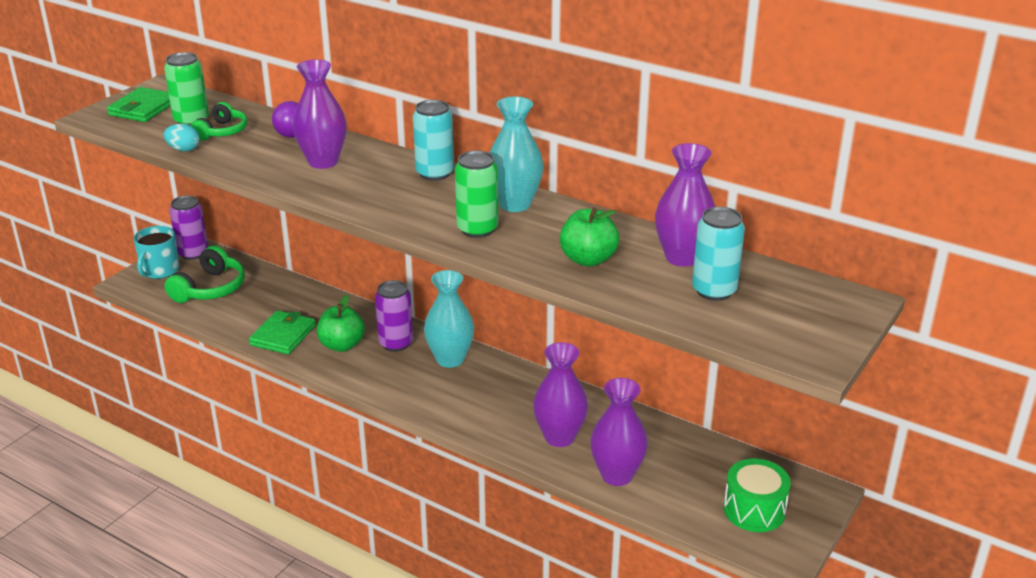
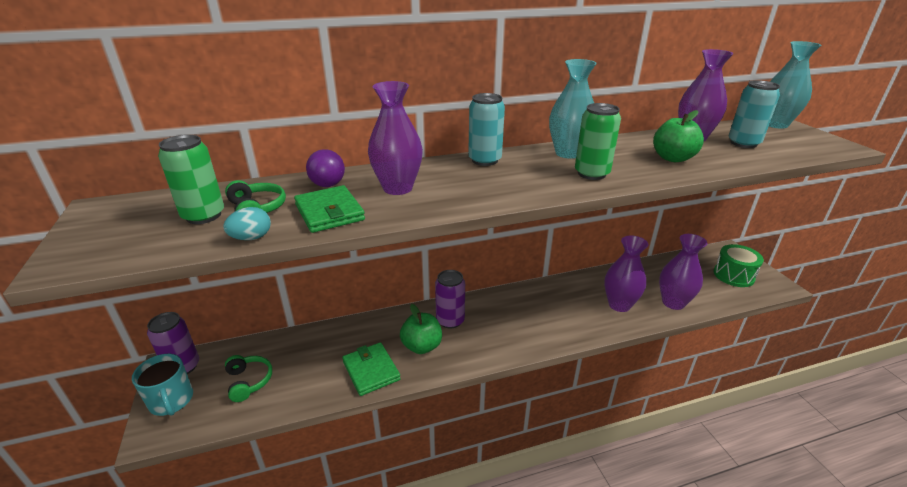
camera: 50 degrees left, 0 degrees up
(143, 108) = (118, 230): green wallet -> green wallet (329, 212)
(210, 288) = (248, 381): green headphones -> green headphones, size x0.66
(450, 359) = (495, 307): turquoise vase -> turquoise vase (775, 124)

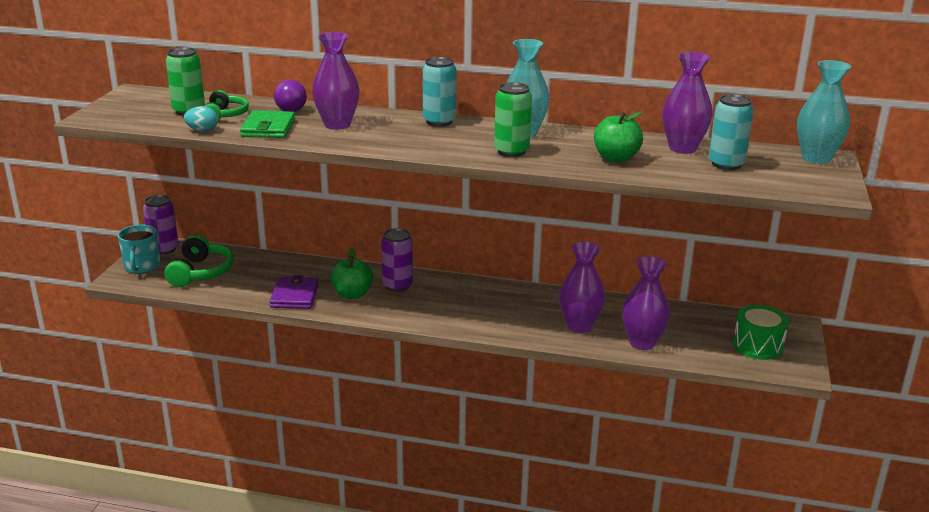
camera: 30 degrees right, 5 degrees down
(248, 381) = (200, 272): green headphones -> green headphones, size x1.52
(371, 370) = (295, 296): green wallet -> purple wallet

